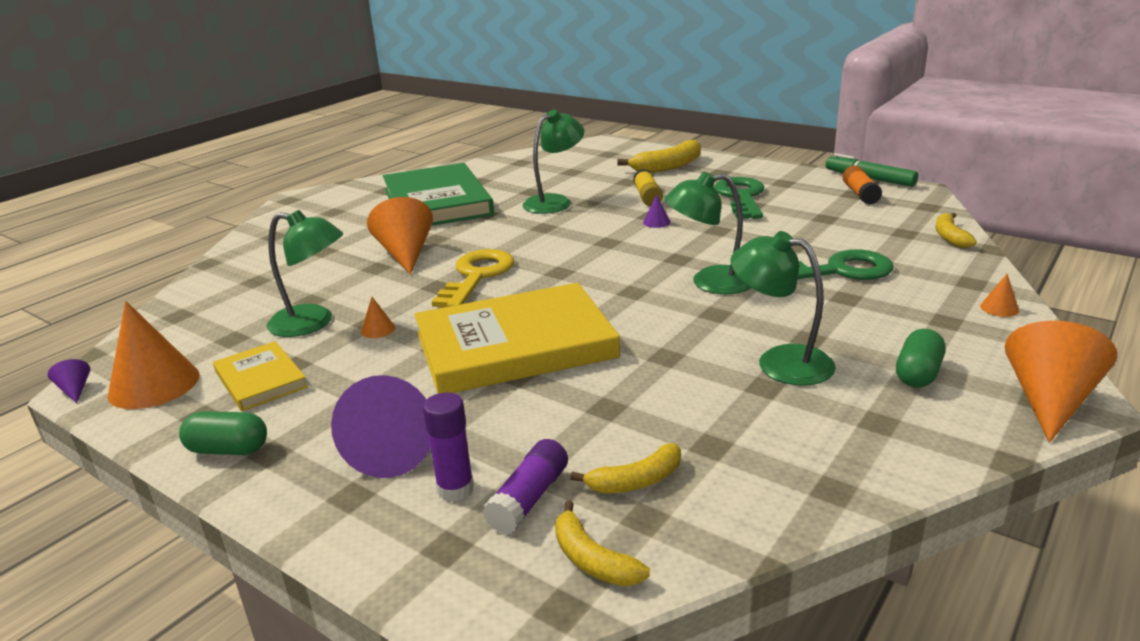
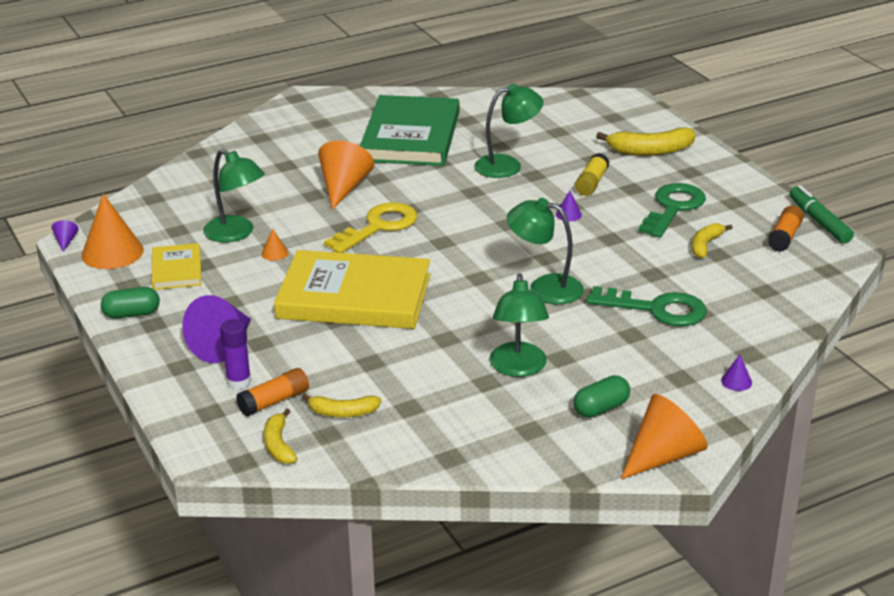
camera: 25 degrees right, 5 degrees up
(228, 449) = (132, 314): green capsule -> green capsule turned 45 degrees counterclockwise
(529, 499) = (274, 401): purple glue stick -> orange glue stick
(780, 362) = (518, 368): green lamp -> green lamp turned 150 degrees counterclockwise
(950, 237) = (797, 307): yellow banana -> yellow banana (705, 245)
(999, 308) = (736, 381): orange cone -> purple cone

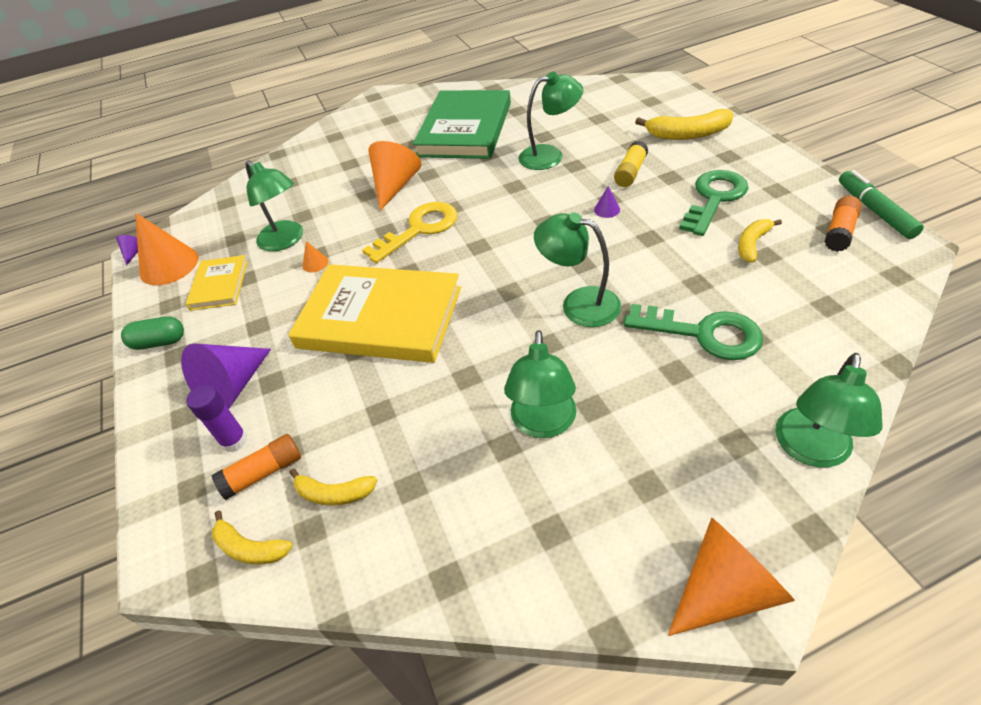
camera: 10 degrees right, 15 degrees up
(278, 445) = (250, 548): yellow banana -> yellow banana turned 60 degrees counterclockwise
(601, 408) = (640, 494): green capsule -> none
(736, 381) = (810, 450): purple cone -> green lamp

